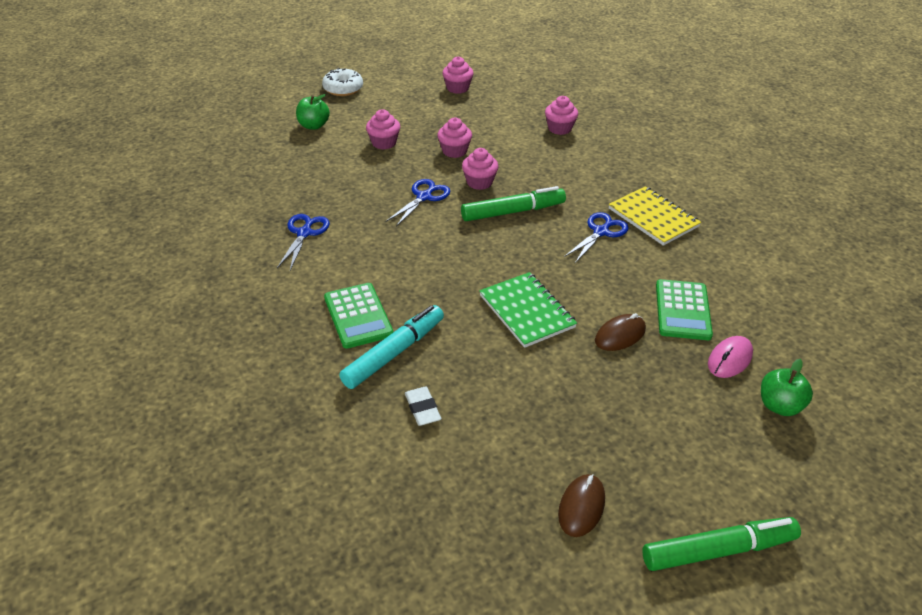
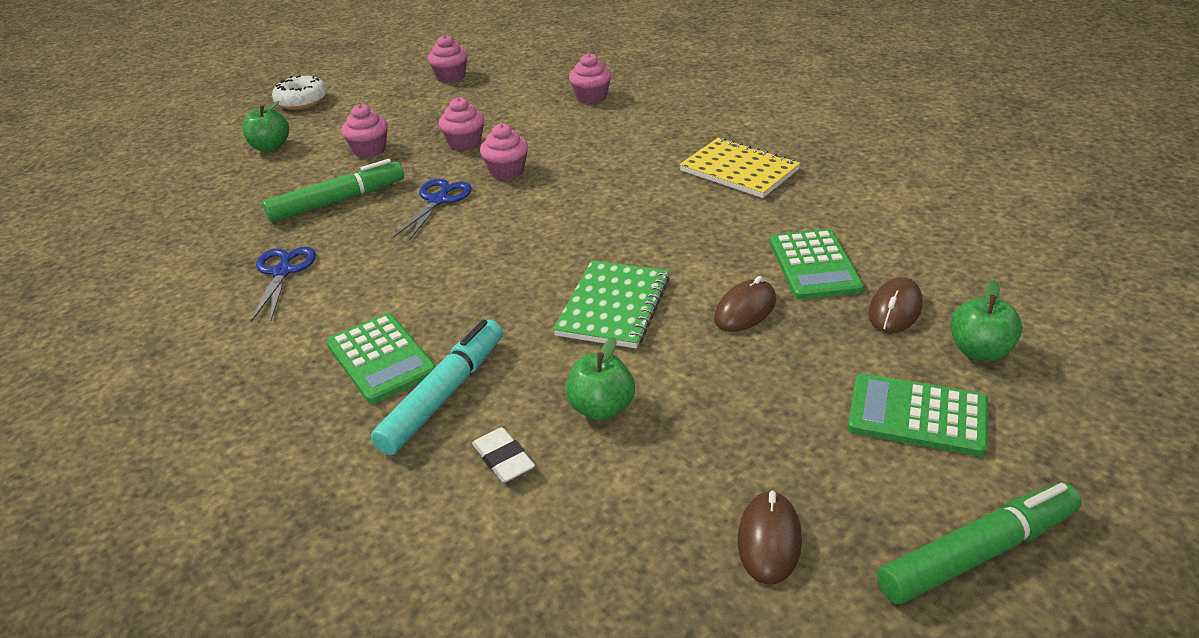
camera: 10 degrees left, 5 degrees down
(497, 387) = (601, 408): none -> green apple
(513, 212) = (560, 196): green marker -> green marker (337, 201)
(526, 311) = (613, 306): green notebook -> green notebook turned 60 degrees clockwise
(601, 232) = (680, 197): blue scissors -> none
(715, 444) = (917, 415): none -> green calculator
(730, 359) = (895, 310): pink mouse -> brown mouse

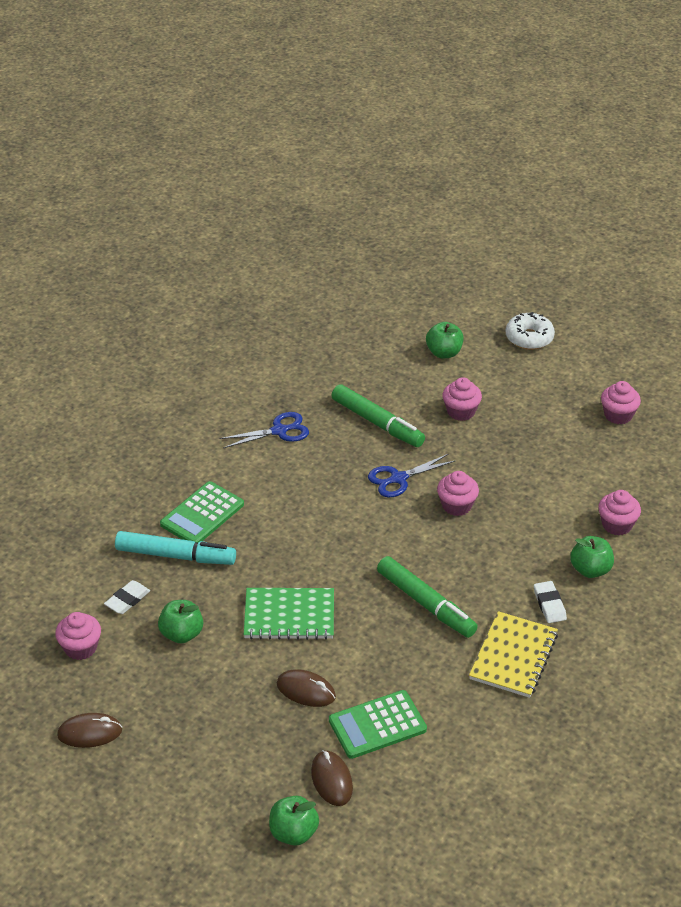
camera: 70 degrees right, 5 degrees up
(438, 200) = (398, 479): blue scissors -> blue scissors turned 150 degrees clockwise
(465, 143) = (494, 465): pink cupcake -> pink cupcake (80, 648)
(641, 117) = (590, 570): none -> green apple
(677, 142) = (549, 604): none -> white eraser
(895, 310) = (331, 780): brown mouse -> brown mouse turned 60 degrees clockwise
(917, 415) = (213, 798): green calculator -> none
(977, 553) = (99, 831): green marker -> green marker (426, 604)

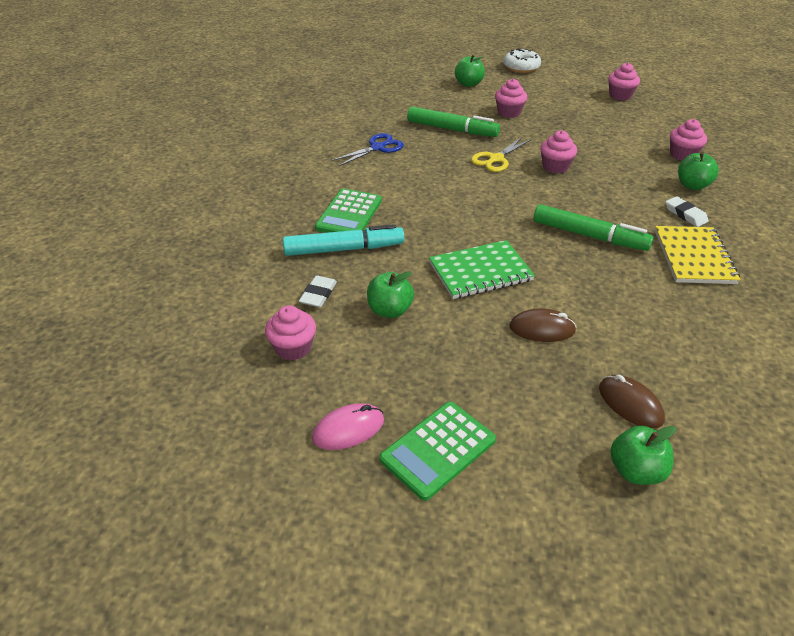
camera: 20 degrees left, 0 degrees up
(90, 732) = (348, 429): brown mouse -> pink mouse
(377, 725) = (630, 341): green calculator -> green calculator (438, 449)
(398, 479) = (496, 159): blue scissors -> yellow scissors

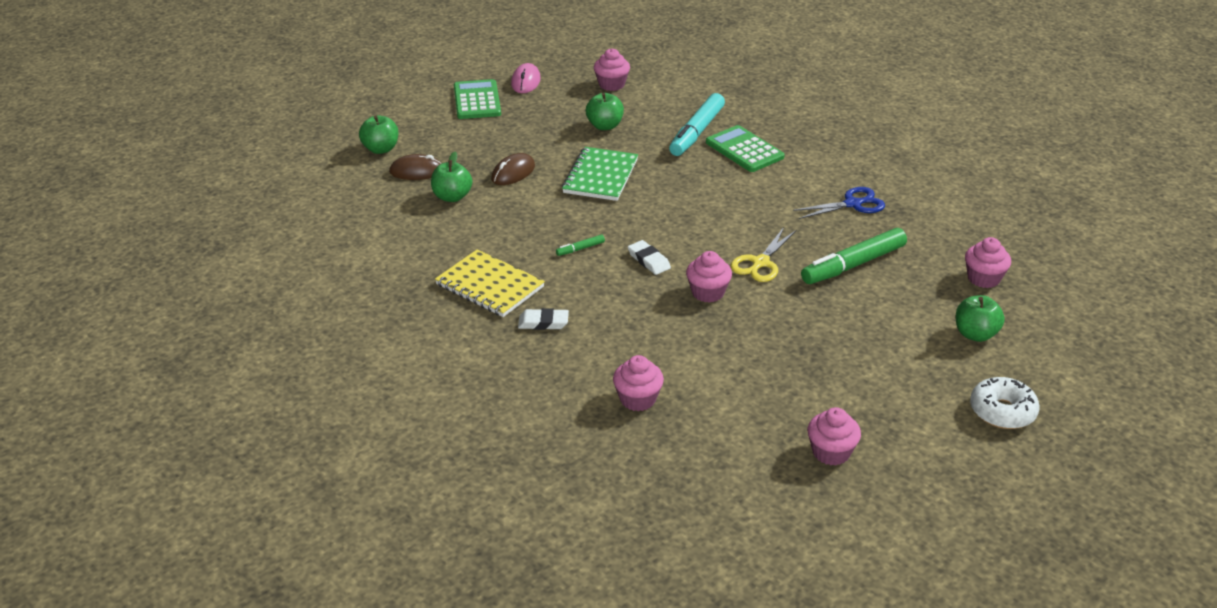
camera: 125 degrees right, 5 degrees down
(318, 294) = (654, 107): white eraser -> white eraser (649, 260)
(378, 148) = (853, 204): blue scissors -> blue scissors turned 105 degrees counterclockwise
(496, 159) = (760, 263): yellow scissors -> yellow scissors turned 135 degrees counterclockwise
(509, 112) = (862, 325): pink cupcake -> pink cupcake (983, 278)
(589, 236) = (580, 249): green marker -> green marker, size x0.42
(692, 185) = (578, 362): green apple -> green apple (452, 197)

